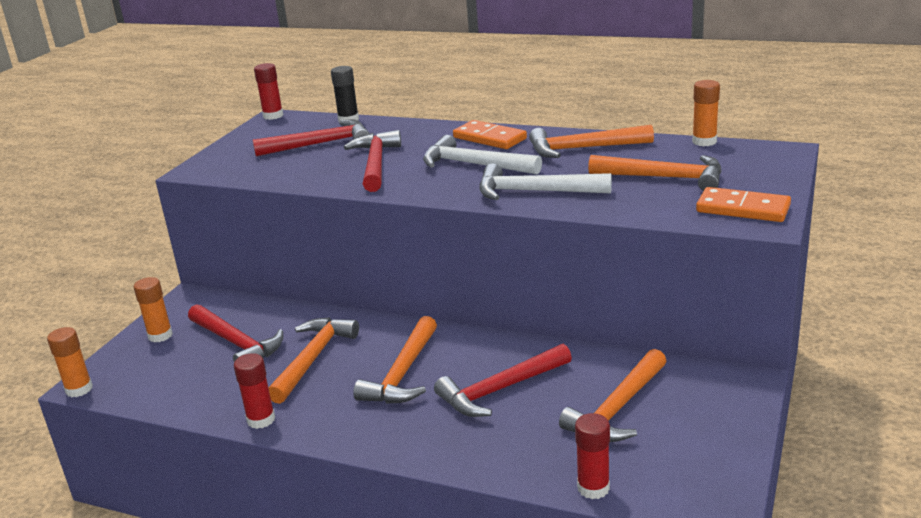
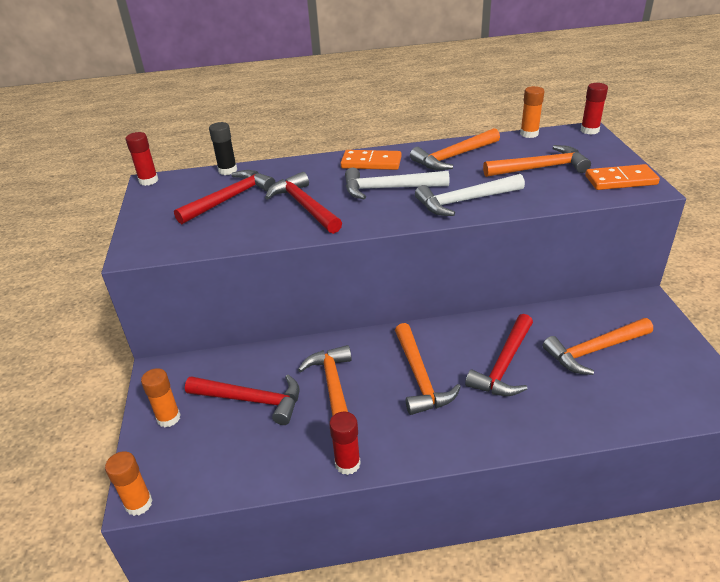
camera: 30 degrees left, 10 degrees up
(593, 488) = (644, 419): red glue stick -> red glue stick (589, 130)
(618, 408) = (595, 350): orange hammer -> orange hammer turned 60 degrees clockwise

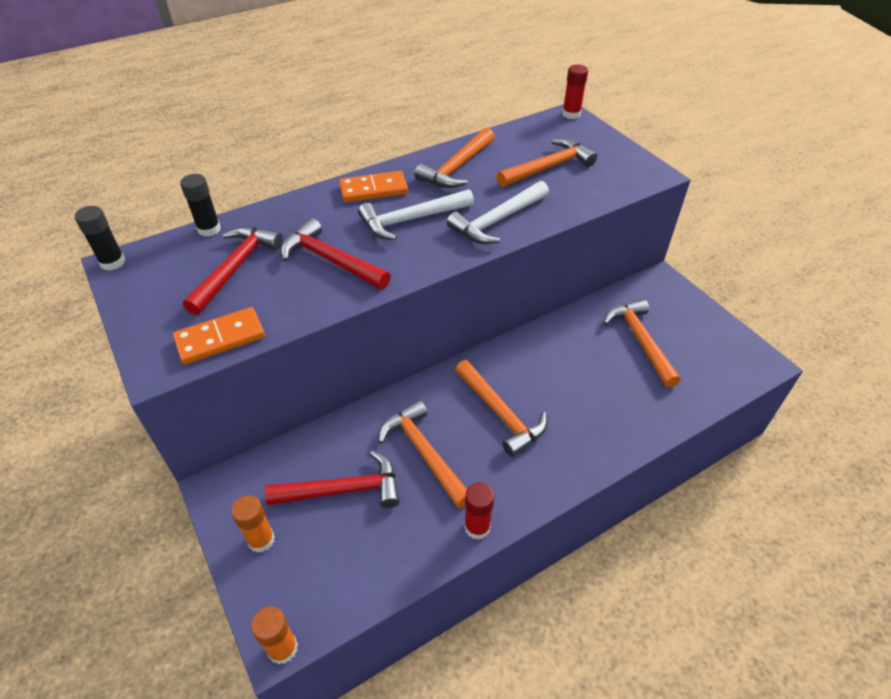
camera: 25 degrees left, 10 degrees up
(148, 181) = (112, 262): red glue stick -> black glue stick
(504, 365) = (571, 377): red hammer -> none
(529, 134) = (516, 127): orange glue stick -> none
(595, 350) = (640, 341): orange hammer -> orange hammer turned 120 degrees clockwise
(620, 180) = (627, 169): orange domino -> orange domino (220, 338)

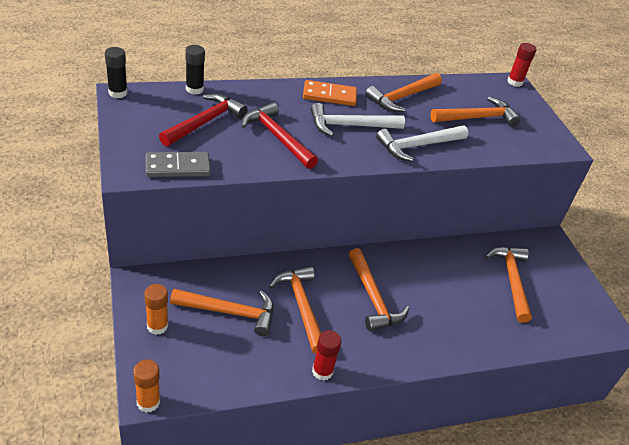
camera: 10 degrees right, 5 degrees down
(220, 338) = (177, 167): orange domino -> grey domino
(343, 490) = (229, 312): red hammer -> orange hammer

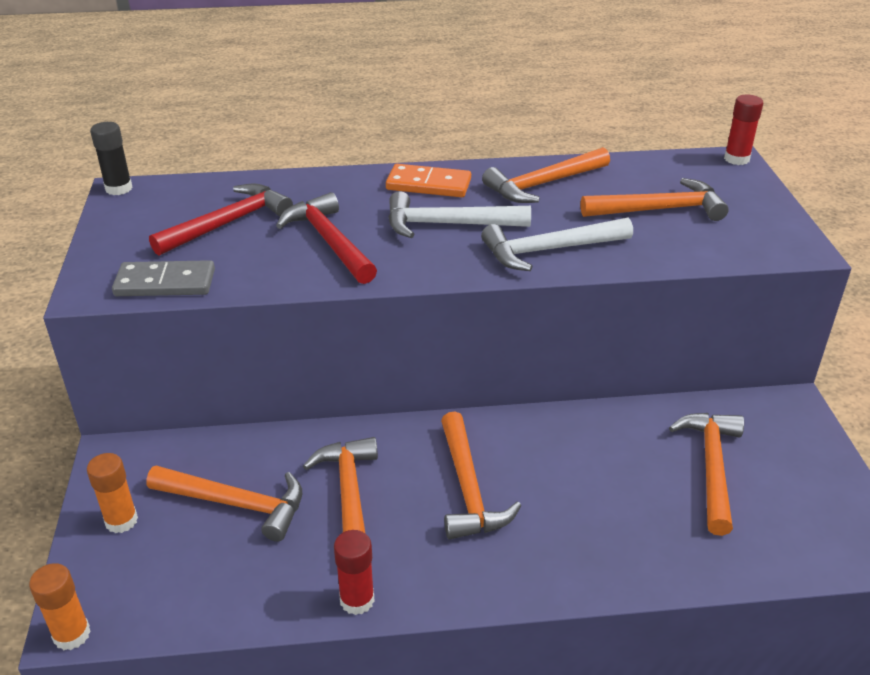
camera: 15 degrees right, 5 degrees down
(194, 89) = (229, 181): black glue stick -> none

